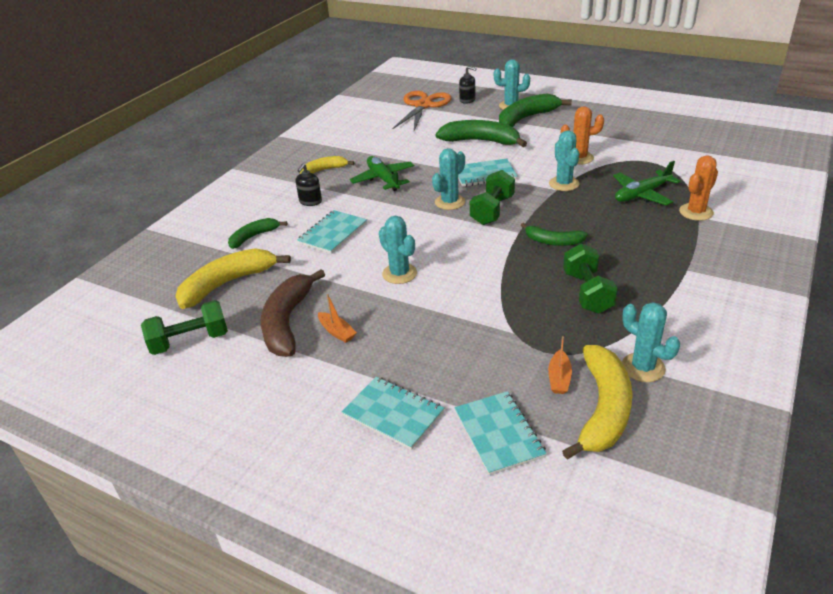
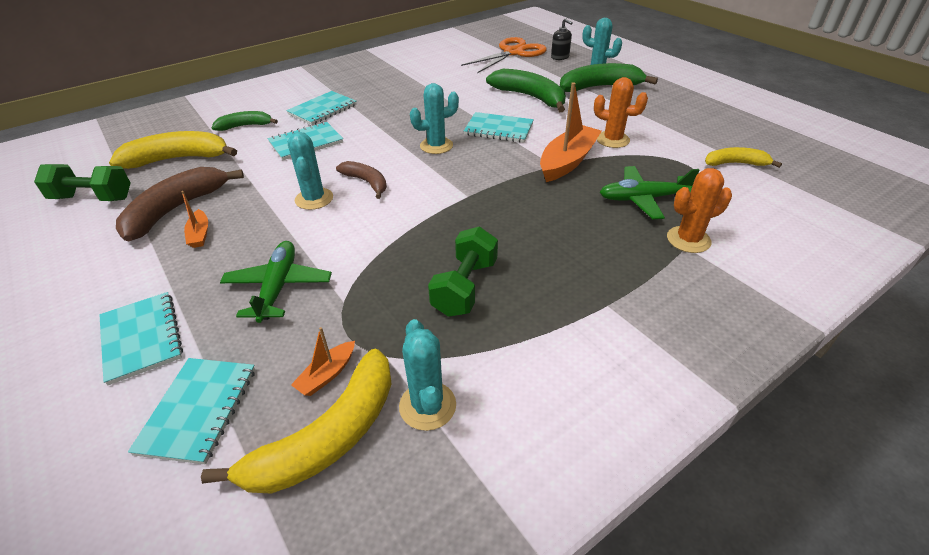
camera: 25 degrees right, 5 degrees up
(310, 201) = (322, 110): black soap dispenser -> turquoise notebook
(324, 170) = (365, 86): yellow banana -> yellow banana (735, 163)
(383, 179) = (403, 108): green plane -> green plane (278, 287)
(427, 247) = (367, 182): none -> brown banana
(492, 210) = (466, 166): green dumbbell -> none
(553, 241) = (491, 218): green banana -> none
(564, 184) = (567, 161): turquoise cactus -> orange boat

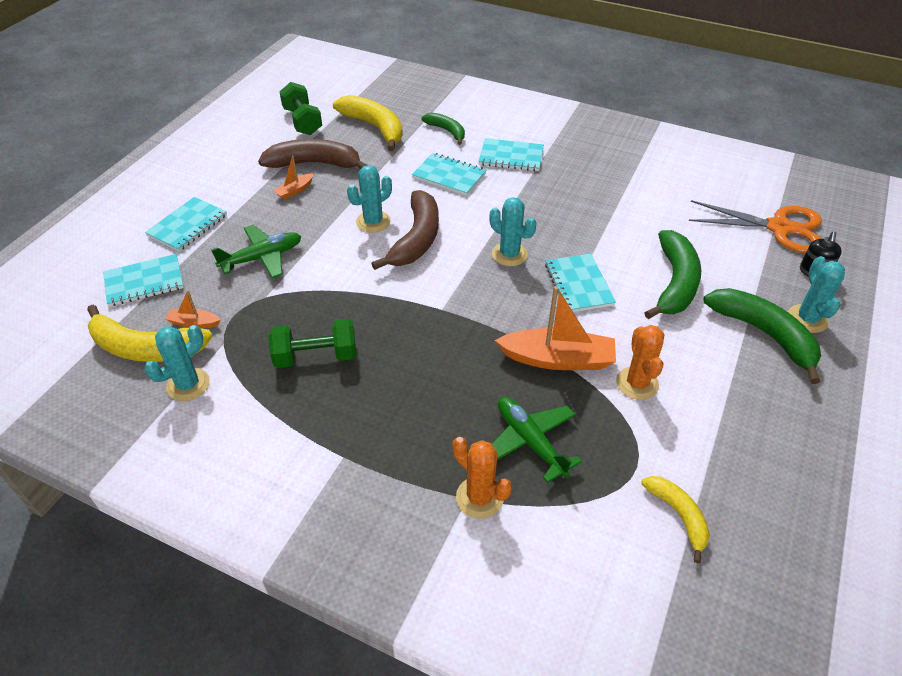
camera: 60 degrees right, 5 degrees up
(367, 182) = (416, 239): brown banana -> brown banana, size x1.71

